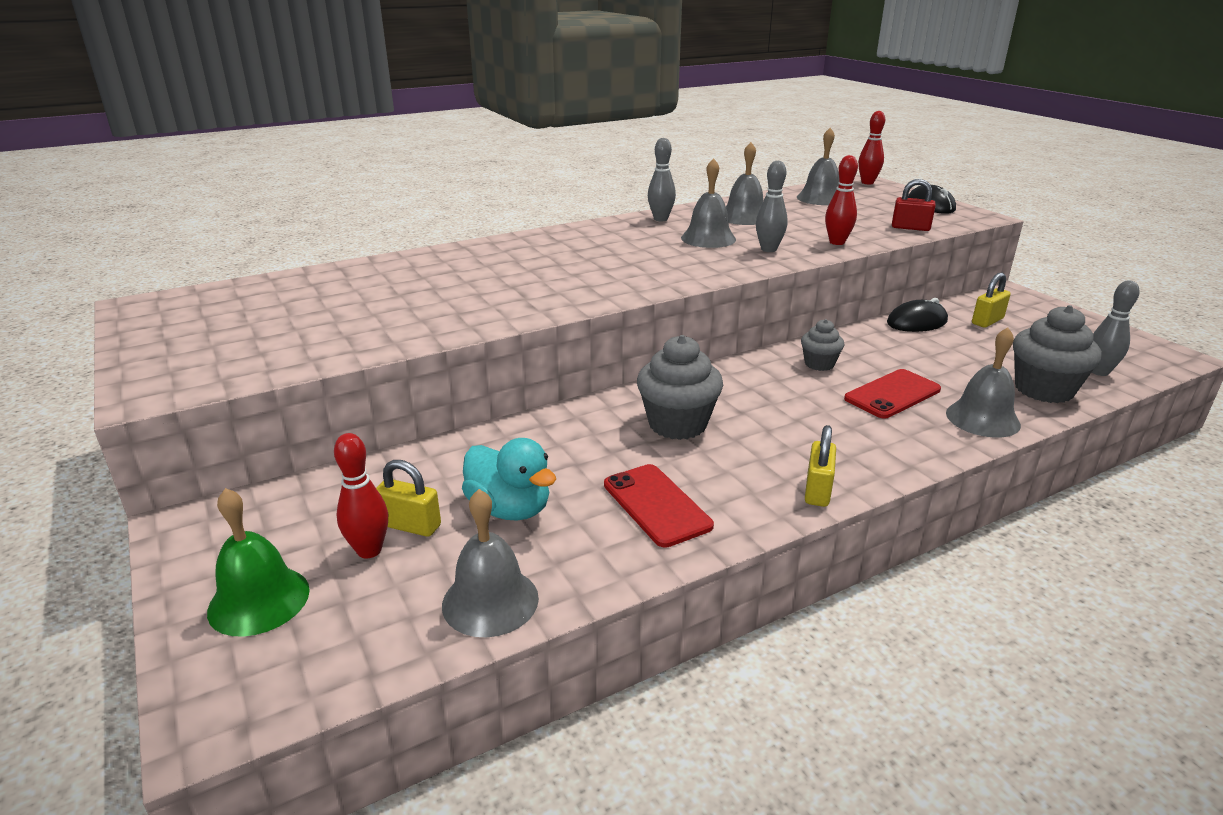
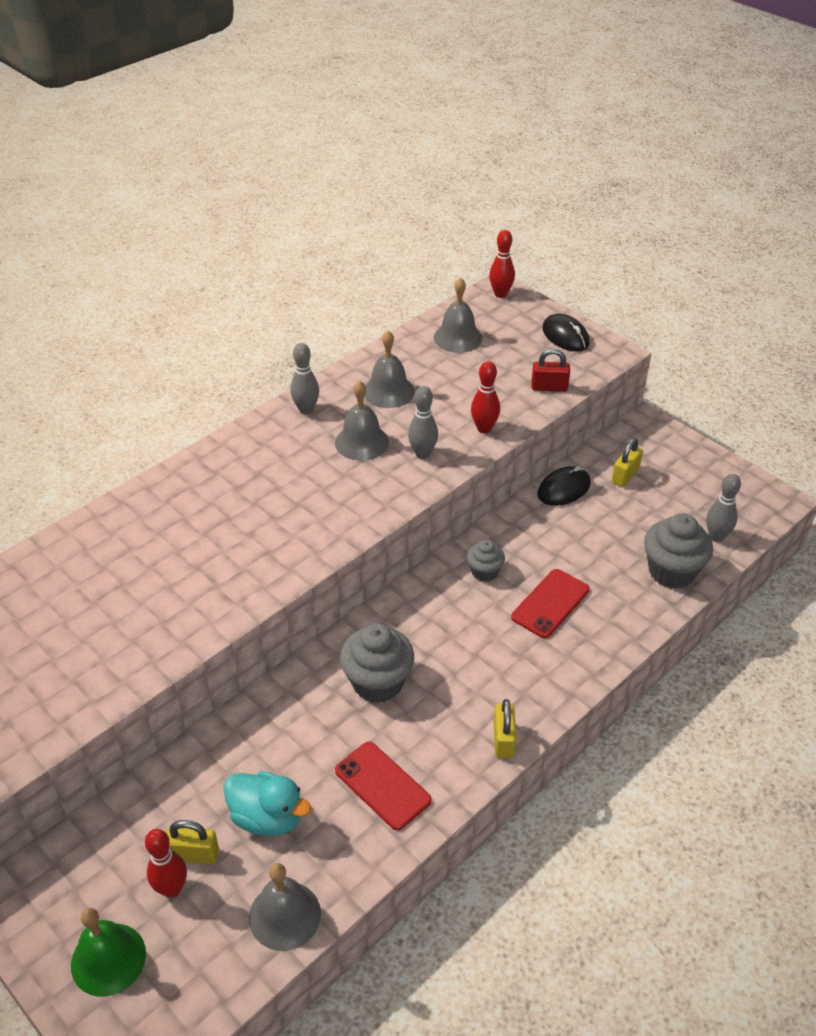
camera: 15 degrees left, 15 degrees up
(982, 418) = (624, 621): grey bell -> none

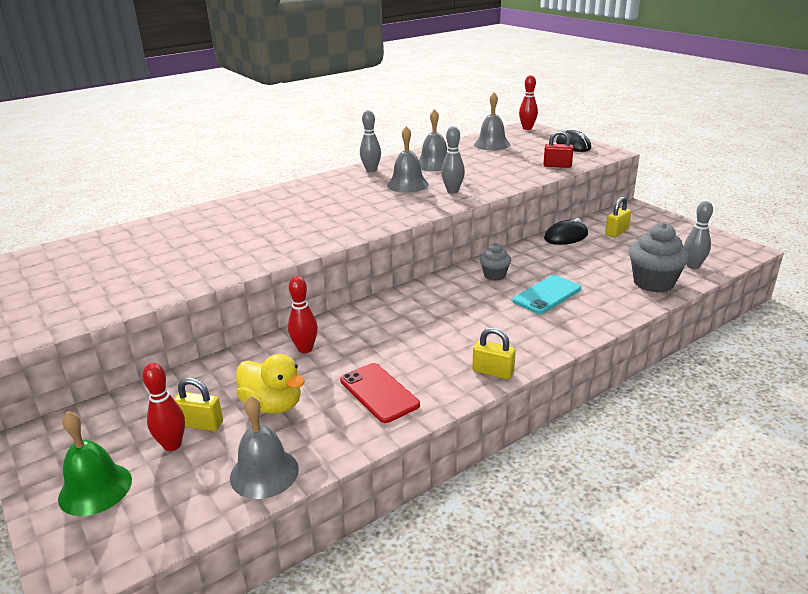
camera: 10 degrees right, 15 degrees down
(267, 817) = (273, 405): turquoise duck -> yellow duck
(377, 682) = (392, 330): grey cupcake -> none
(484, 428) = (503, 181): red bowling pin -> red bowling pin (305, 349)
(503, 740) = (493, 372): yellow padlock -> yellow padlock turned 75 degrees counterclockwise
(550, 603) = (547, 295): red phone -> turquoise phone

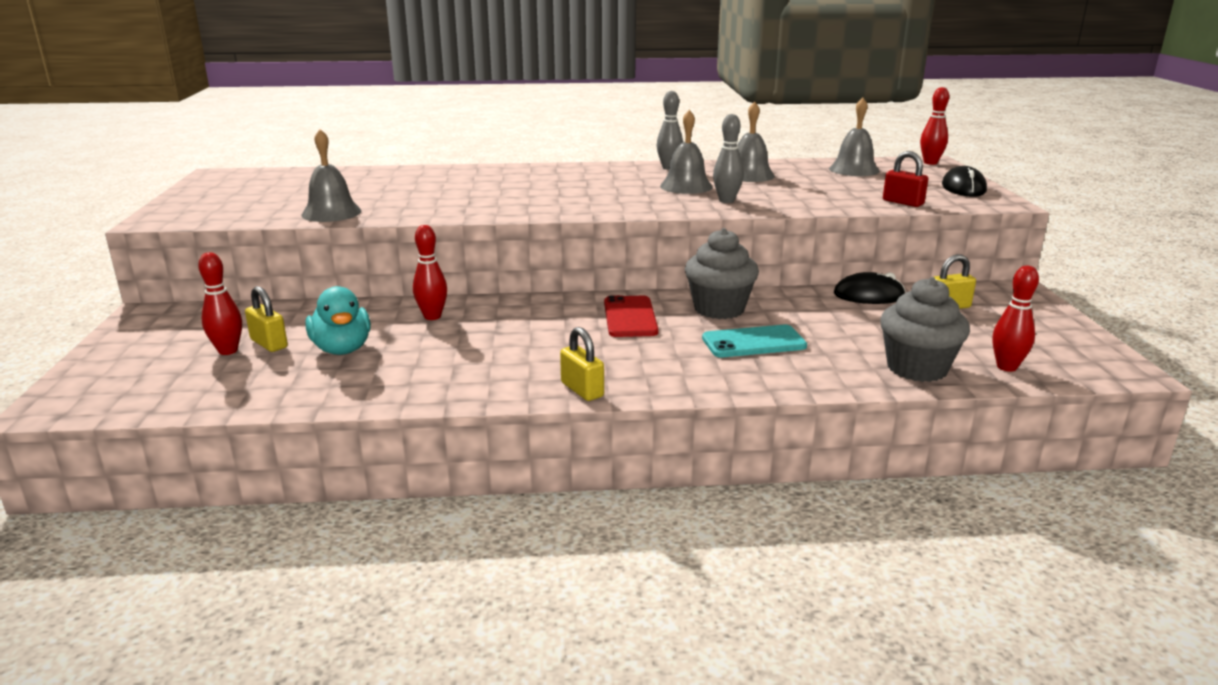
camera: 30 degrees right, 5 degrees down
(95, 489) = (137, 360): green bell -> none
(264, 473) = (262, 394): grey bell -> grey bell (331, 213)
(273, 405) = (342, 349): yellow duck -> turquoise duck
(379, 393) = (445, 370): red phone -> red phone (630, 317)
(494, 275) = (719, 309): grey cupcake -> grey cupcake, size x1.75
(693, 266) = (1006, 367): grey bowling pin -> red bowling pin

